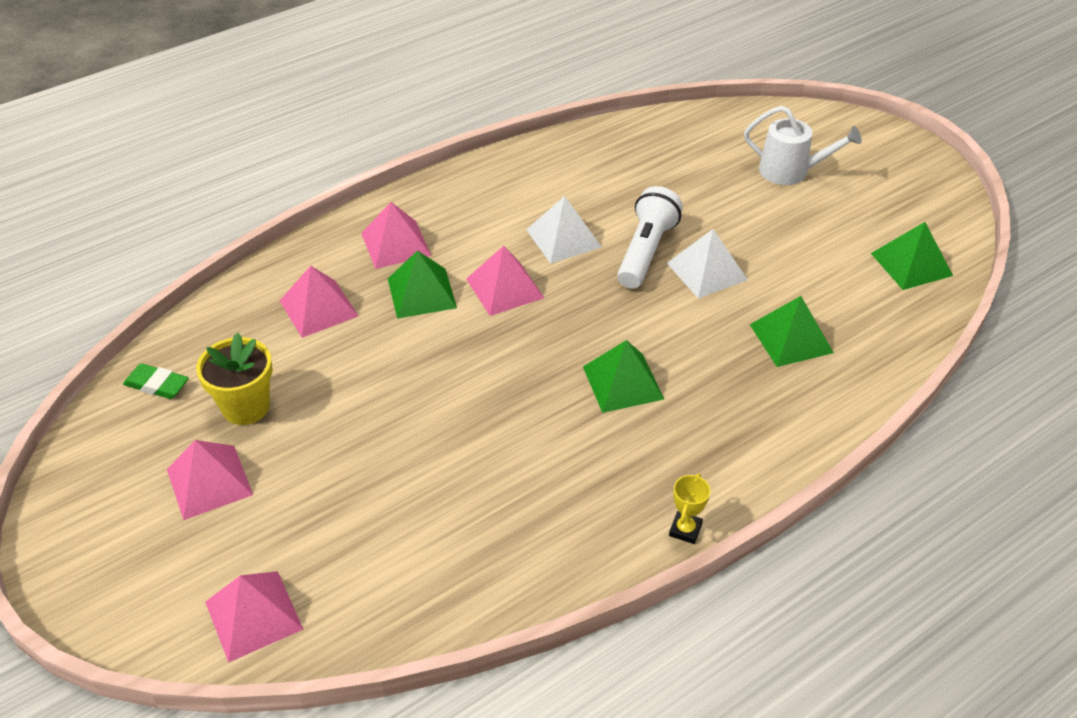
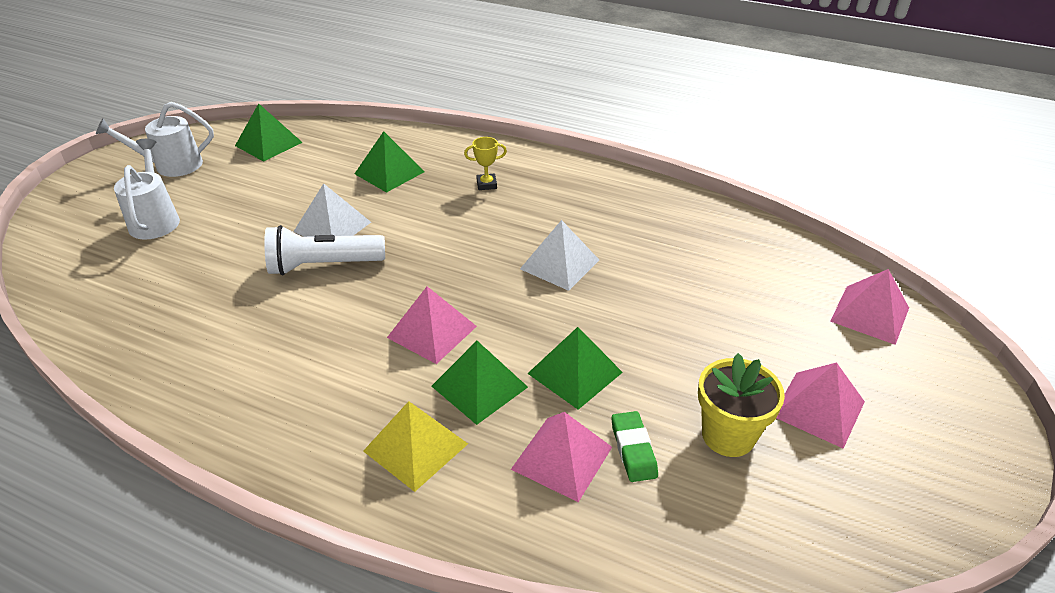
camera: 120 degrees left, 5 degrees down
(157, 385) = (779, 533): green eraser -> green eraser (633, 449)
(396, 244) = (415, 447): pink pyramid -> yellow pyramid
(563, 238) = (331, 321): white pyramid -> white pyramid (560, 264)
(623, 382) = (496, 229): green pyramid -> green pyramid (574, 373)
(685, 530) = (599, 170): yellow trophy -> yellow trophy (486, 184)
(894, 193) = (171, 166): none -> white watering can

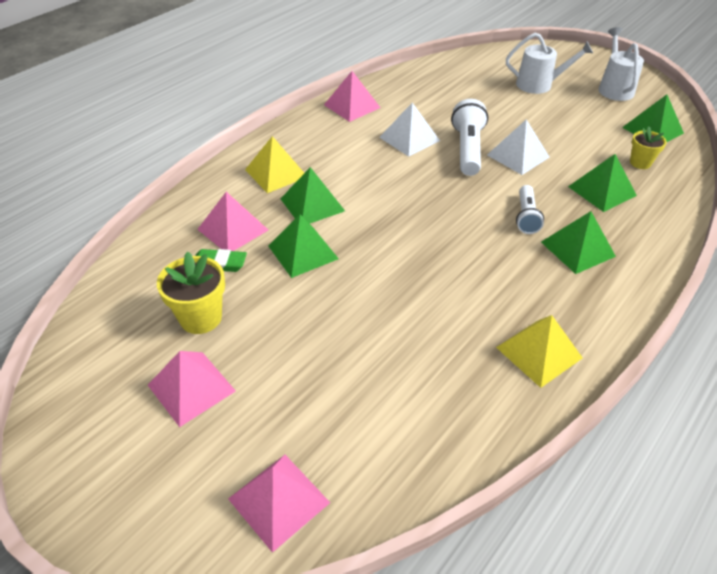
camera: 105 degrees right, 5 degrees up
(334, 152) = (640, 163): none -> yellow flower pot
(432, 331) = (376, 191): pink pyramid -> pink pyramid (352, 106)
(448, 215) = (526, 217): none -> white flashlight
(486, 184) = (577, 249): yellow trophy -> green pyramid
(560, 264) = (436, 272): white pyramid -> white pyramid (409, 139)
(628, 199) = (539, 352): none -> yellow pyramid

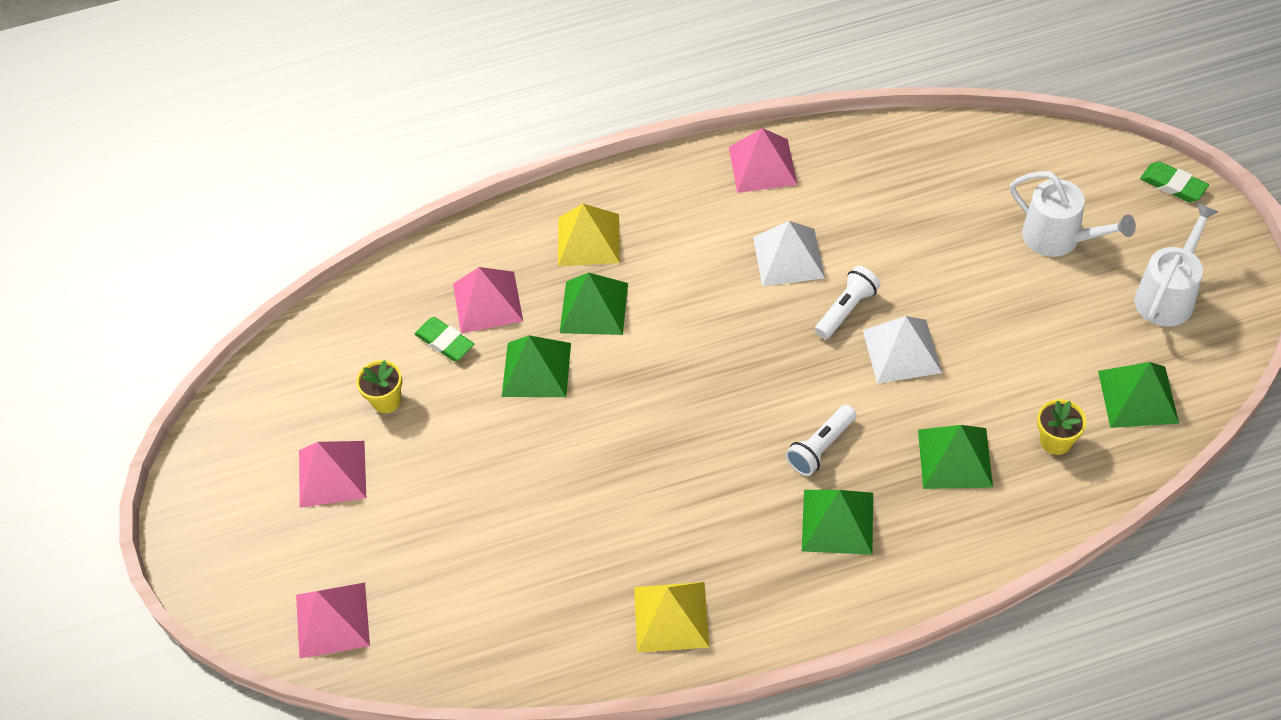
camera: 40 degrees right, 10 degrees up
(201, 318) = (386, 400): yellow flower pot -> yellow flower pot, size x0.64
(467, 149) = (846, 309): white flashlight -> white flashlight, size x0.64
(565, 50) = (1173, 185): none -> green eraser

